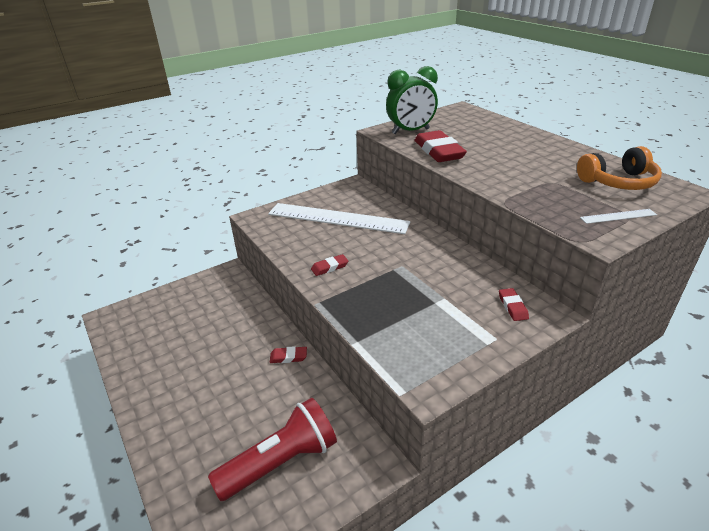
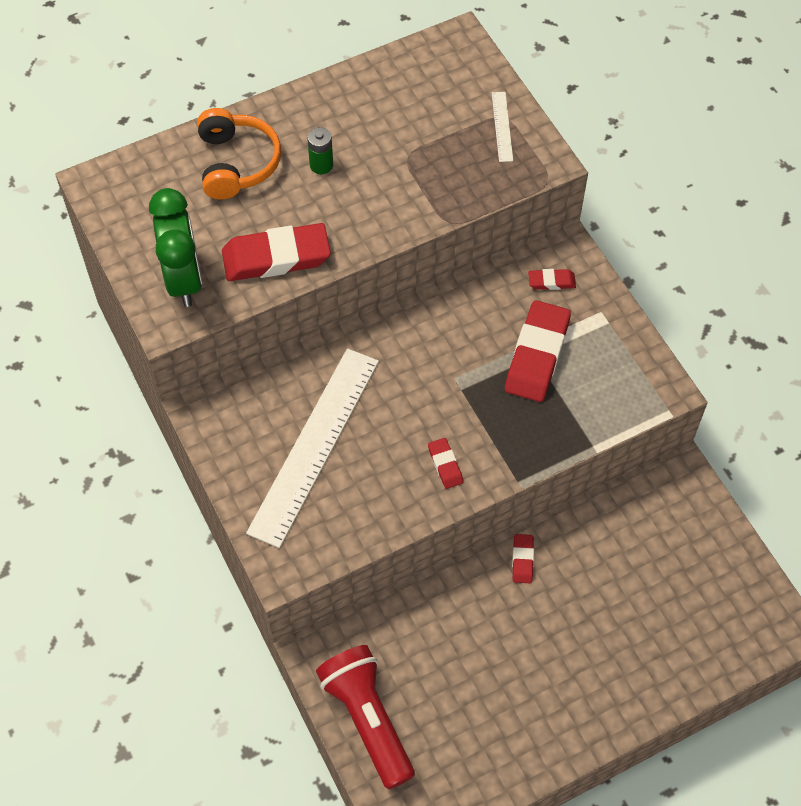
camera: 85 degrees left, 25 degrees up
(281, 462) = (676, 568): red flashlight -> red flashlight (368, 719)
(436, 303) = (537, 355): none -> red eraser
(519, 156) = (321, 165): none -> green battery
(618, 182) = (421, 91): orange headphones -> orange headphones (237, 163)

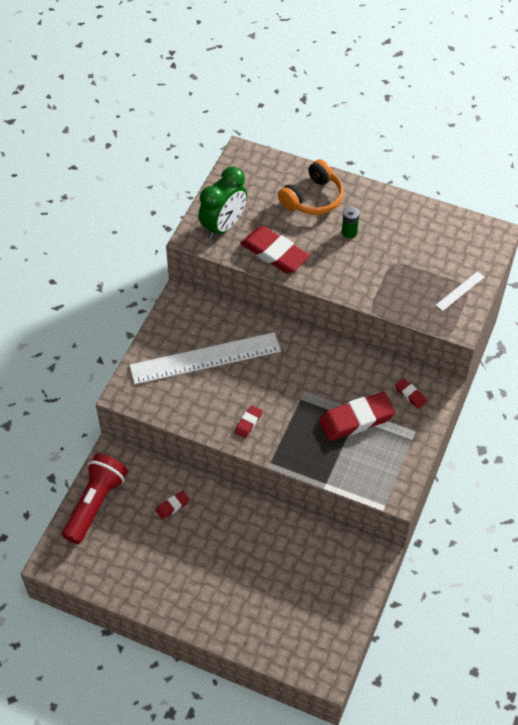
camera: 50 degrees right, 5 degrees down
(522, 560) = (248, 512): red eraser -> red eraser (172, 506)

